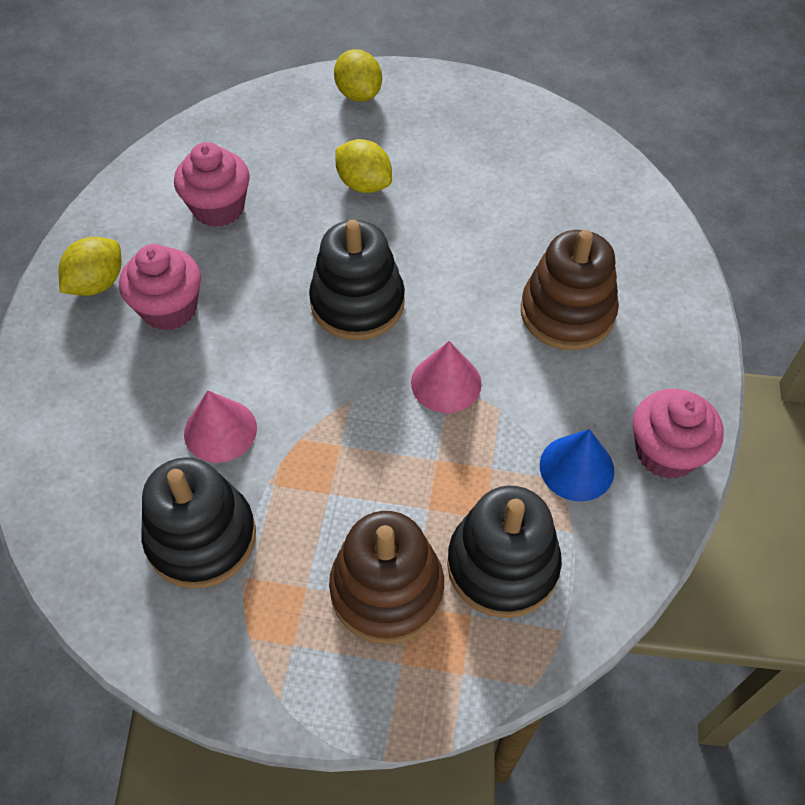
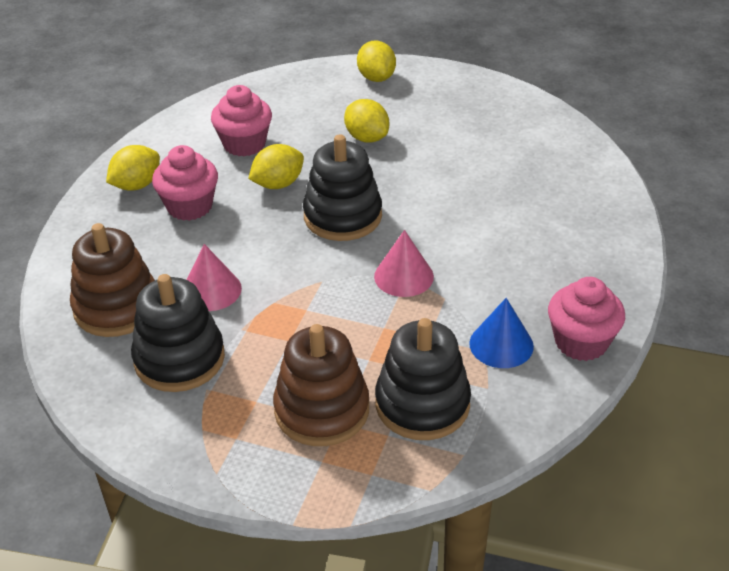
camera: 10 degrees right, 15 degrees down
(271, 264) = (278, 184): none -> yellow lemon
(567, 313) = (517, 238): brown stacking toy -> brown stacking toy (117, 307)

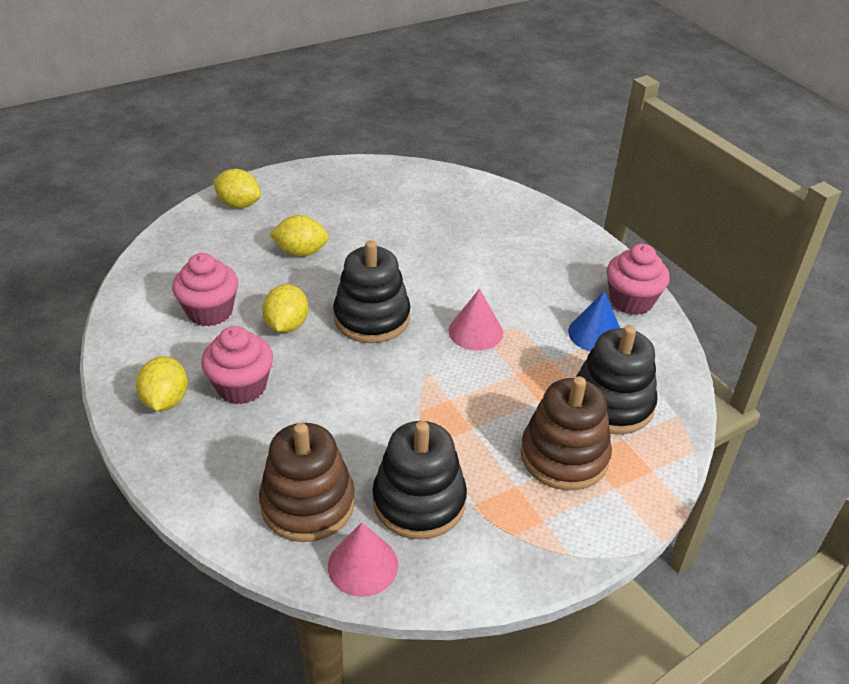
camera: 50 degrees left, 0 degrees up
(211, 290) = (361, 435): pink cone -> pink cone (363, 565)

